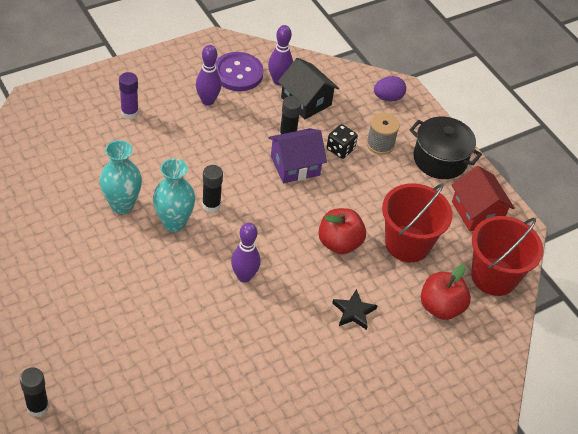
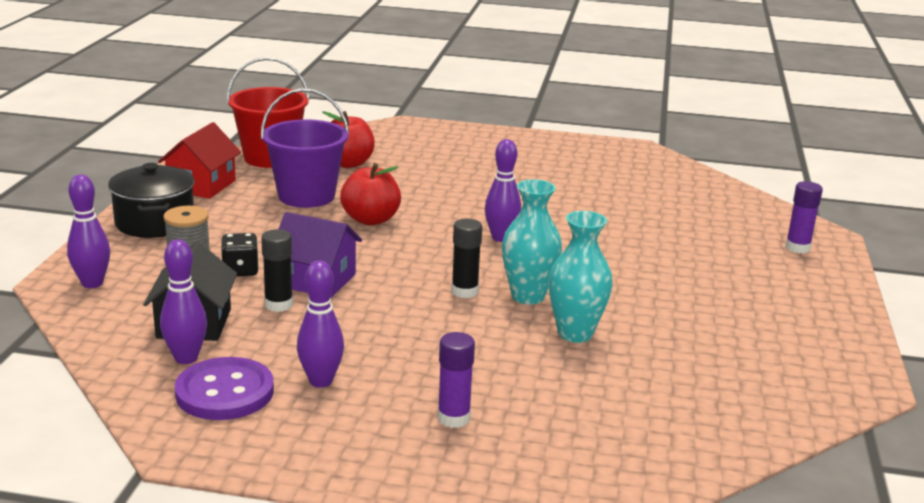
camera: 135 degrees left, 25 degrees down
(38, 407) = (797, 248): black glue stick -> purple glue stick
(353, 312) = (428, 187): black star -> none
(388, 98) = (92, 283): purple egg -> purple bowling pin
(407, 244) = (306, 196): red bucket -> purple bucket

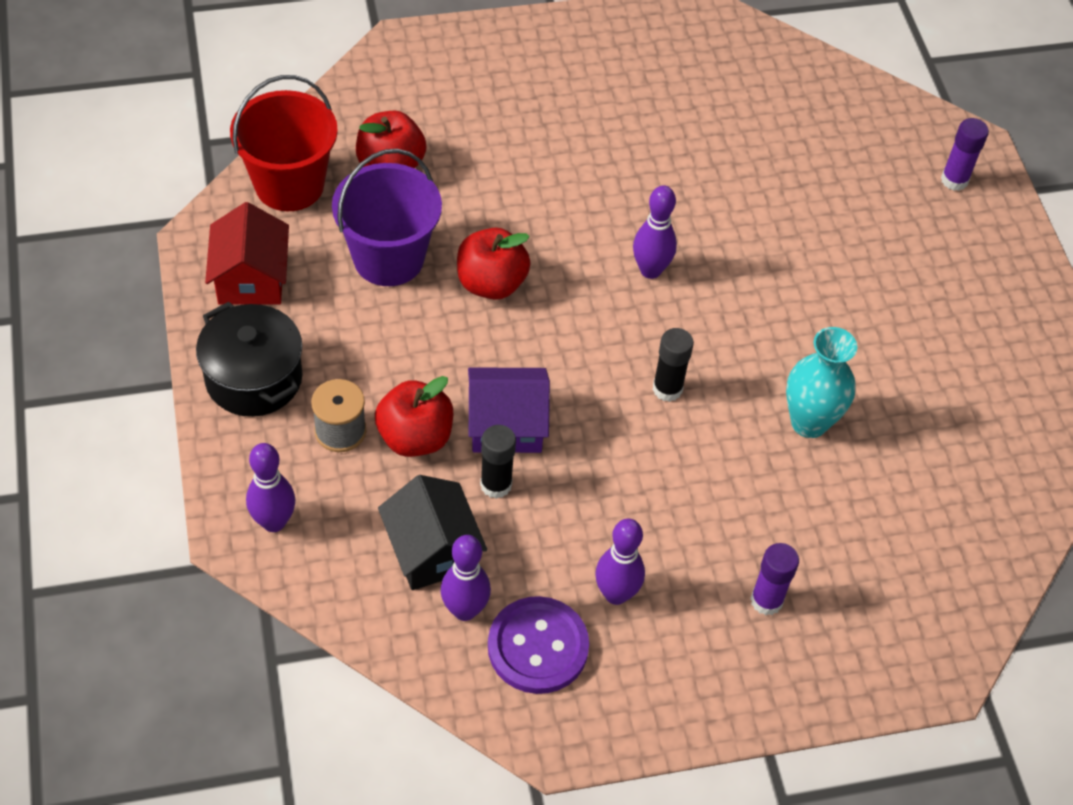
camera: 25 degrees left, 30 degrees up
(240, 270) = (415, 437): black dice -> red apple
(528, 296) = (733, 374): turquoise vase -> none

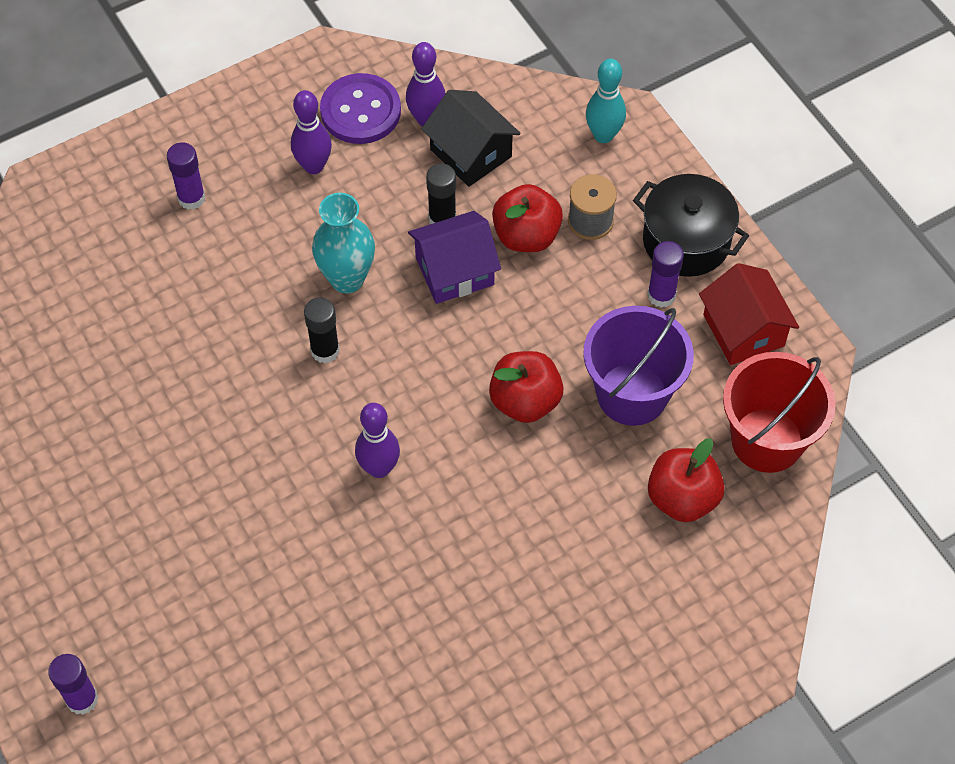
camera: 165 degrees right, 5 degrees up
(274, 522) = (603, 135): purple bowling pin -> turquoise bowling pin
(310, 335) = (661, 295): none -> purple glue stick
(809, 422) = (188, 361): turquoise vase -> turquoise vase (347, 279)

